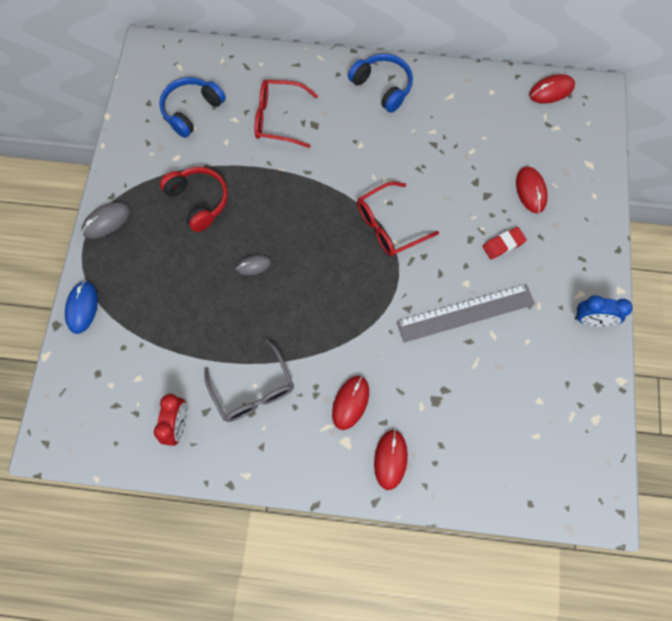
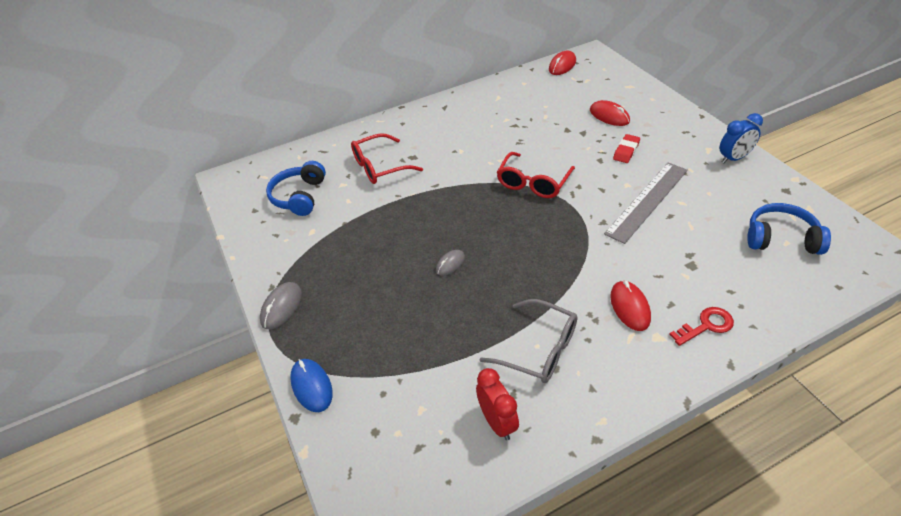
camera: 30 degrees left, 25 degrees down
(198, 201) = (359, 248): red headphones -> none
(382, 87) = (444, 114): blue headphones -> blue headphones (781, 238)
(390, 459) = (706, 326): red mouse -> red key

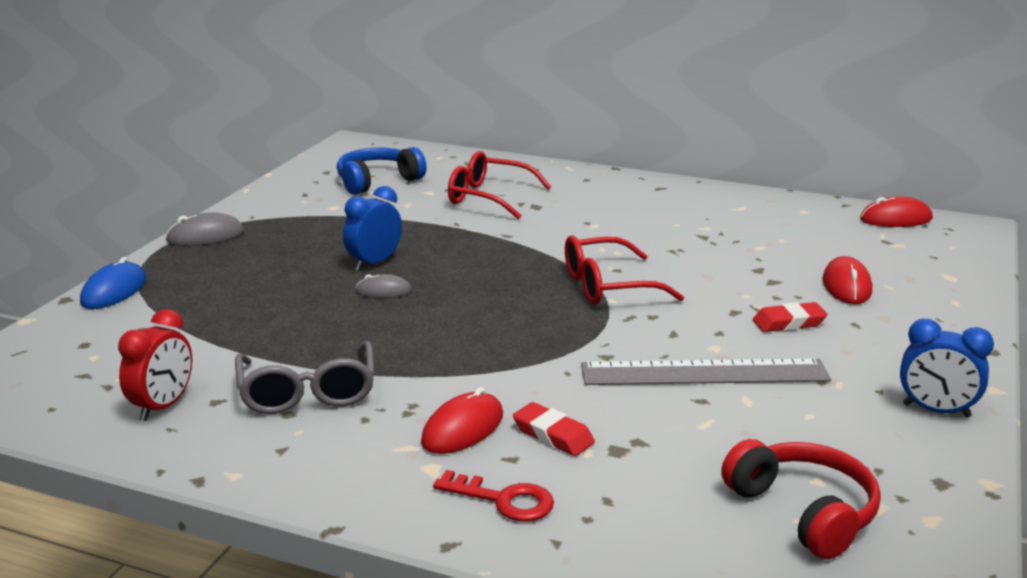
camera: 45 degrees right, 20 degrees down
(410, 251) = (374, 263): none -> blue clock
(661, 279) = (553, 435): none -> red eraser
(781, 238) = (803, 511): blue headphones -> red headphones

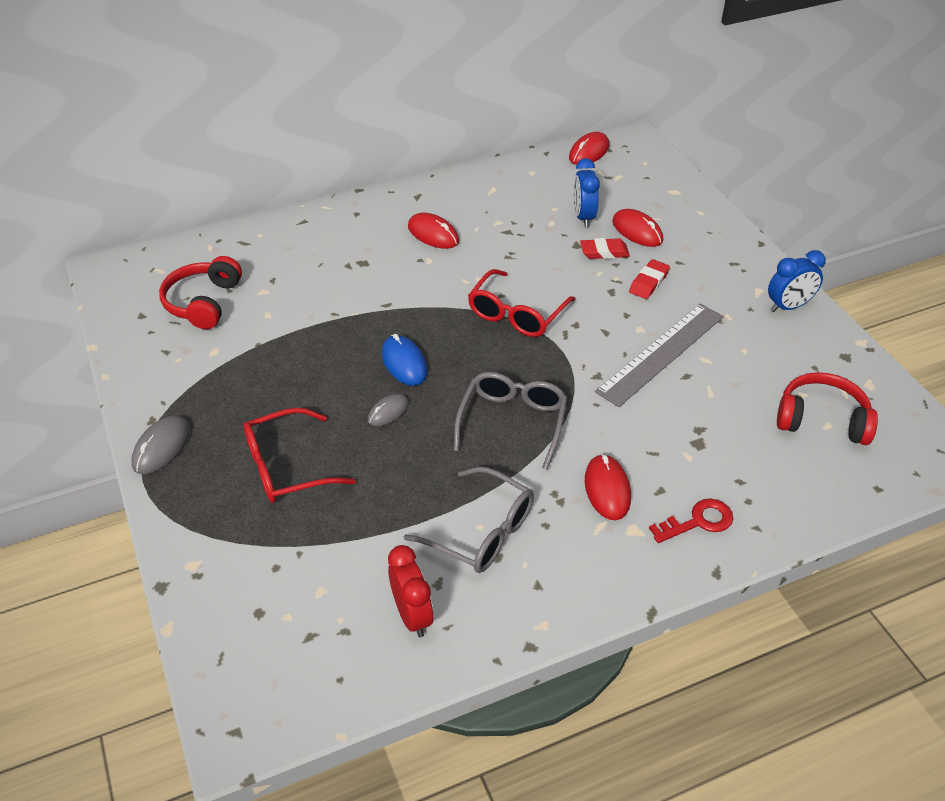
camera: 45 degrees left, 20 degrees up
(114, 291) = (187, 550): blue mouse -> blue mouse (404, 363)
(374, 263) = (339, 389): blue clock -> blue clock (583, 217)
(377, 181) = (203, 302): blue headphones -> red headphones
(467, 345) = (512, 422): none -> grey glasses
(489, 197) = (317, 272): red glasses -> red glasses (287, 467)
(553, 435) = (656, 457): red eraser -> red eraser (604, 252)
(629, 213) = (433, 234): none -> red mouse

